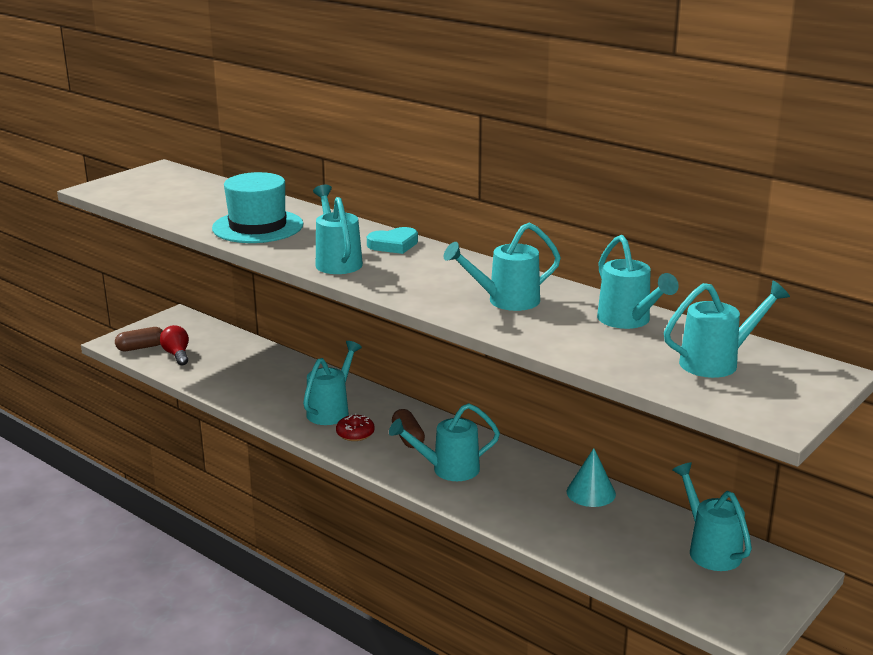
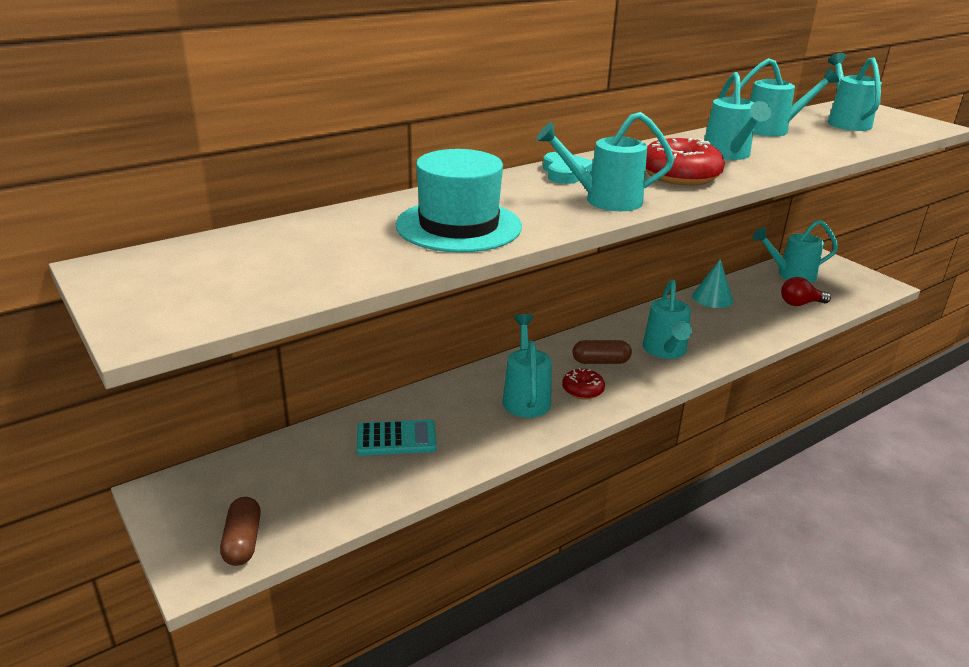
camera: 75 degrees left, 5 degrees up
(177, 355) = (297, 504): red light bulb -> red light bulb (800, 304)
(255, 371) = (396, 439): none -> turquoise calculator
(331, 410) = (526, 397): turquoise watering can -> turquoise watering can turned 45 degrees clockwise
(421, 283) = (679, 175): none -> red donut

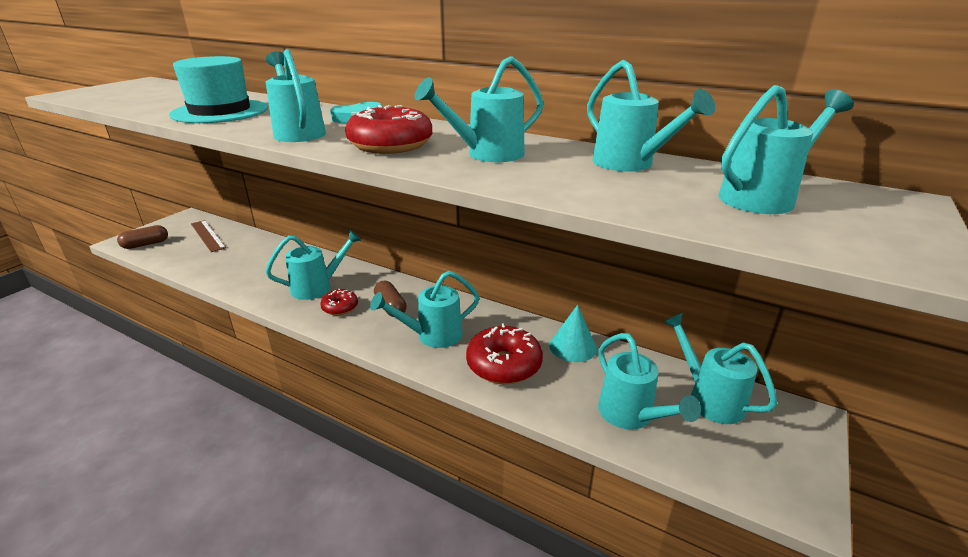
camera: 65 degrees right, 0 degrees up
(276, 472) = (208, 235): none -> brown ruler
(396, 439) = (249, 257): turquoise calculator -> none
(724, 331) = (504, 365): none -> red donut
(800, 304) = (631, 416): red light bulb -> turquoise watering can

